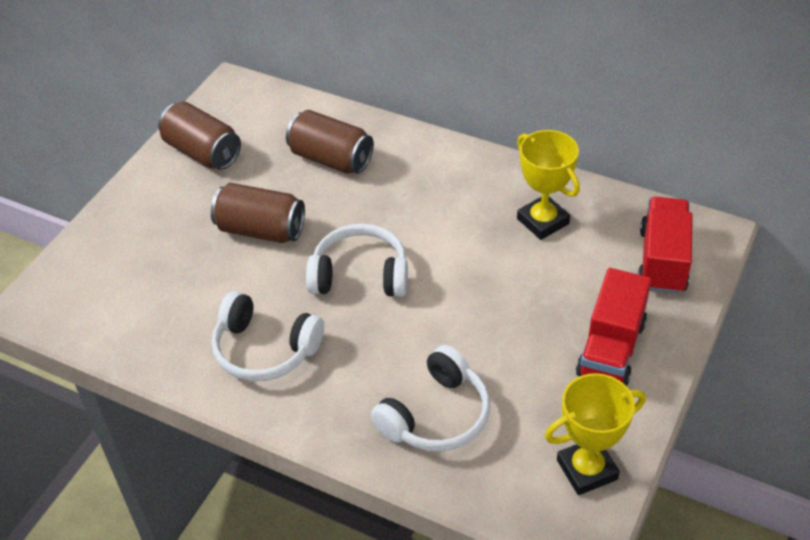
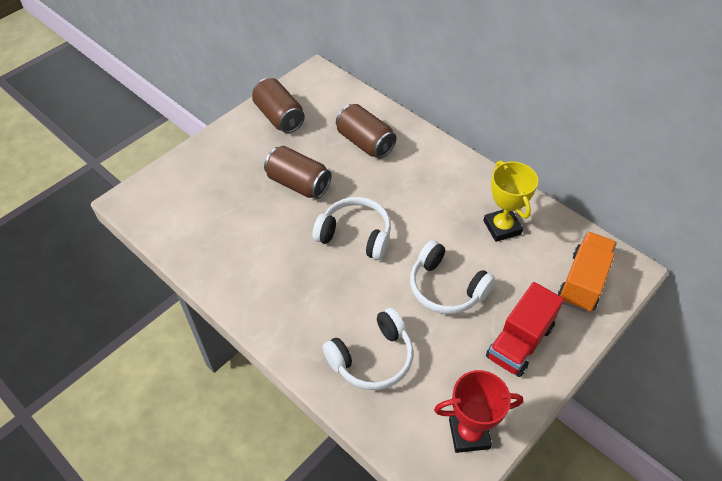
camera: 15 degrees right, 5 degrees up
(265, 349) = (270, 274): white headphones -> white headphones (446, 287)
(587, 469) = (469, 434): yellow trophy -> red trophy
(662, 261) = (583, 282): red truck -> orange truck

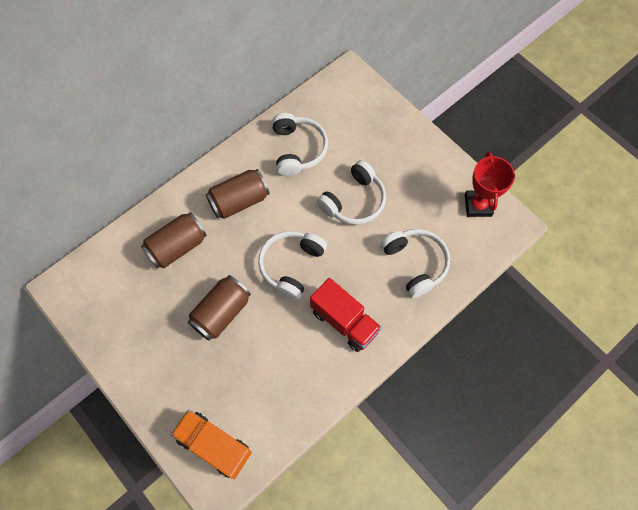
camera: 85 degrees left, 15 degrees up
(279, 117) = (122, 329): brown can -> brown can (239, 201)
(502, 227) = (297, 149): yellow trophy -> white headphones
(520, 342) = (406, 159): red truck -> red truck (344, 321)
(583, 282) = (357, 105): orange truck -> orange truck (214, 446)

